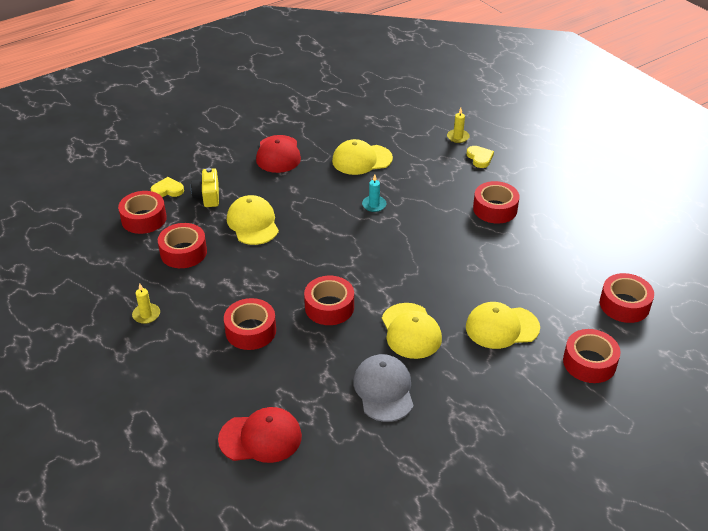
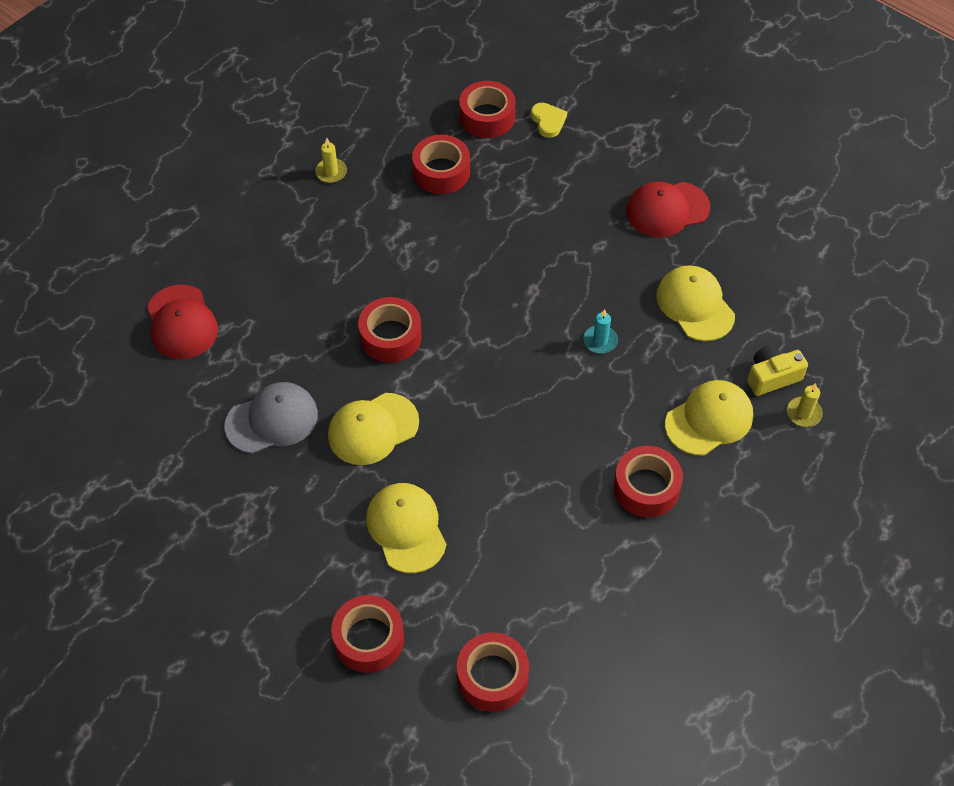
camera: 75 degrees right, 15 degrees up
(207, 196) = (551, 163): yellow camera -> yellow camera (772, 377)
(251, 331) = (331, 271): red tape -> none
(253, 223) = (516, 222): yellow cap -> yellow cap (709, 419)
(480, 158) = (762, 450): yellow heart -> none

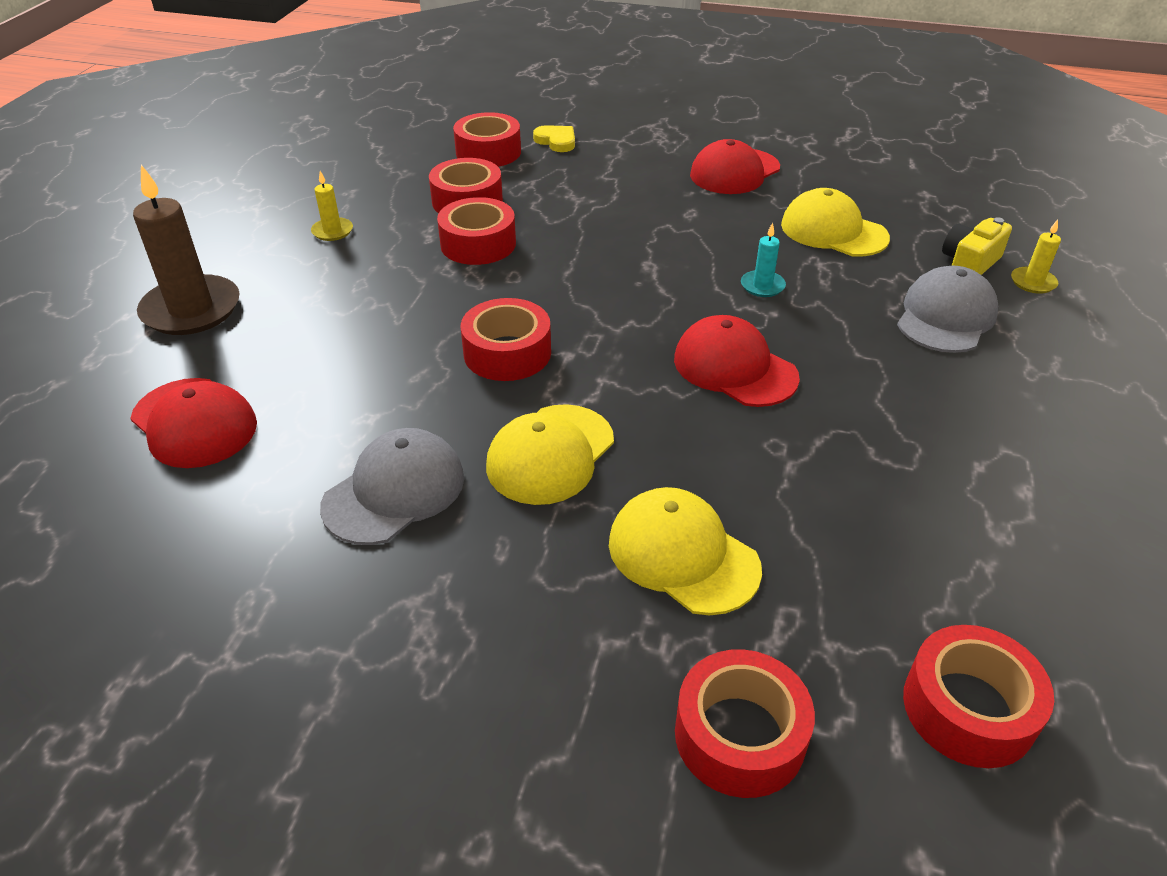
camera: 25 degrees left, 15 degrees down
(211, 220) = (191, 310): none -> brown candle
(528, 407) = (734, 368): none -> red cap
(646, 487) = (944, 400): red tape -> red tape (478, 244)
(709, 419) = (945, 317): yellow cap -> grey cap

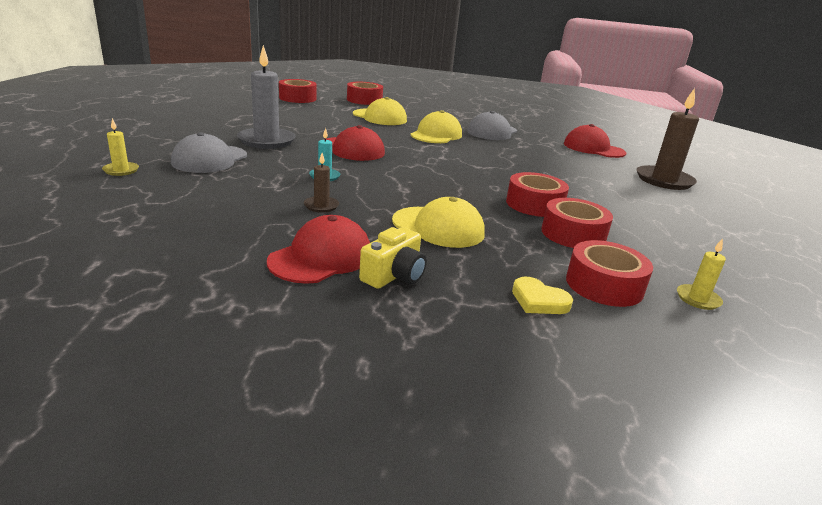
camera: 170 degrees right, 15 degrees down
(332, 231) = (649, 215): yellow candle -> yellow candle (698, 299)
(507, 353) = (474, 159): red tape -> none
(751, 231) = (321, 206): none -> brown candle
(833, 231) = (249, 203): yellow cap -> yellow cap (438, 227)
(898, 386) = (266, 141): none -> grey candle
(969, 263) = (155, 181): yellow camera -> yellow camera (394, 275)

